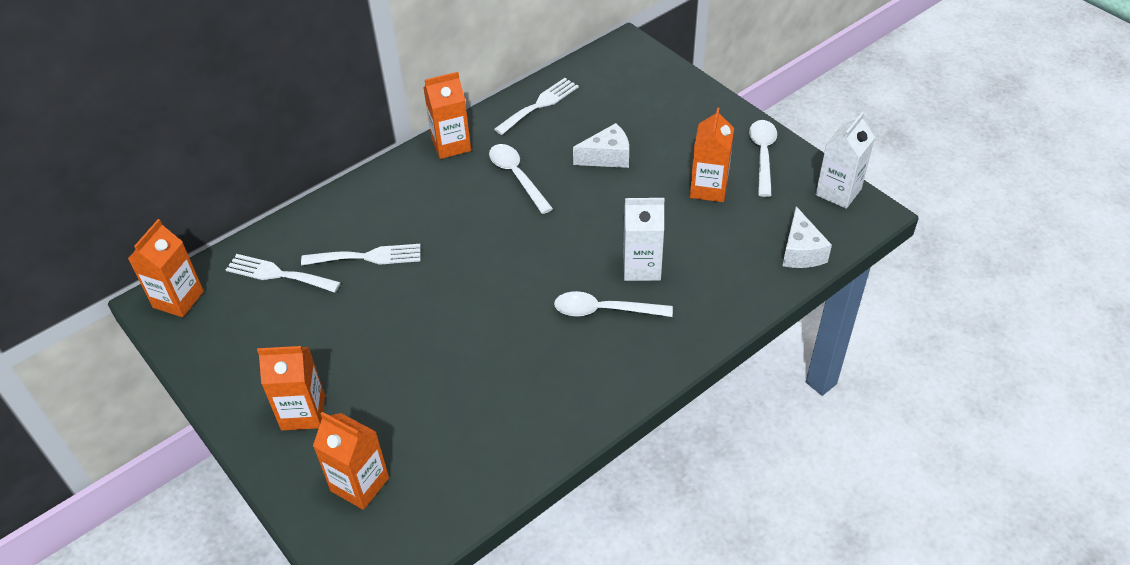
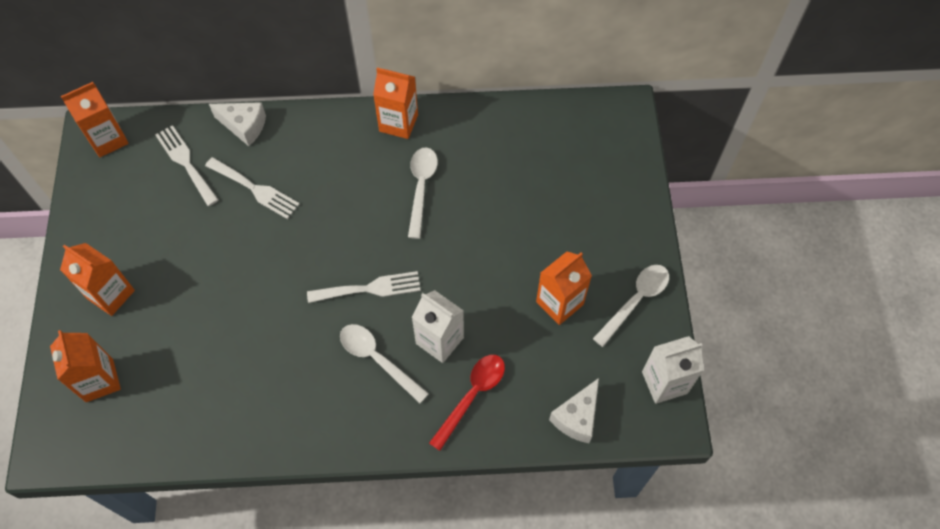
camera: 35 degrees right, 15 degrees up
(539, 105) = (499, 127): white fork -> white fork (369, 288)
(607, 157) = (507, 216): white cheese -> white cheese (244, 126)
(707, 287) = (472, 396): none -> red spoon

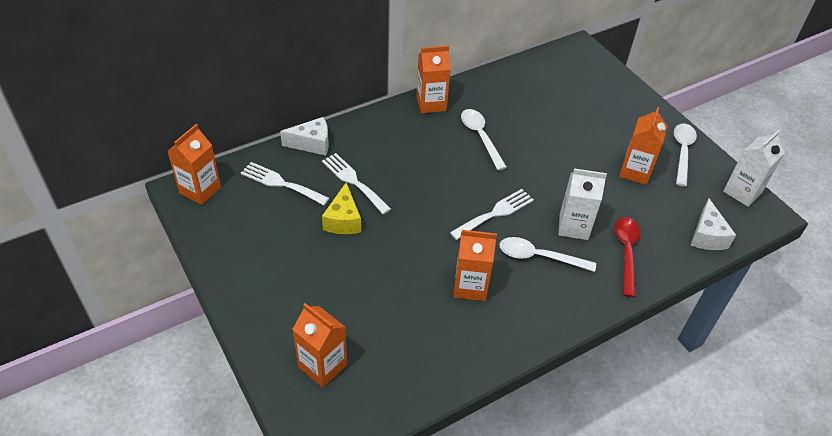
camera: 30 degrees left, 15 degrees down
(111, 294) = (285, 298): orange carton -> orange carton (470, 286)
(216, 231) = (343, 220): none -> yellow cheese
(255, 189) = (353, 181): white fork -> white fork turned 135 degrees counterclockwise

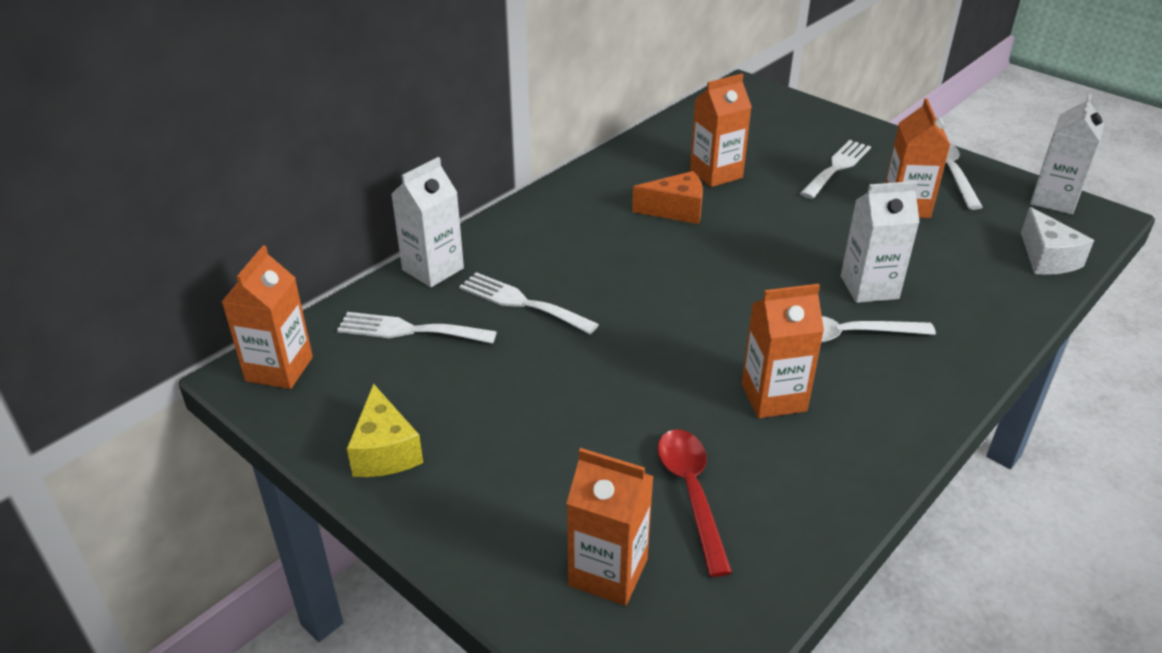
camera: 15 degrees left, 10 degrees down
(312, 144) = (433, 269): white cheese -> white carton
(343, 220) = (533, 356): yellow cheese -> yellow cheese (385, 451)
(431, 103) = (583, 185): orange carton -> orange carton (716, 174)
(480, 137) = (676, 210): white spoon -> orange cheese
(495, 213) = (752, 296): white fork -> white fork (837, 167)
(626, 252) = (959, 302): red spoon -> red spoon (691, 493)

